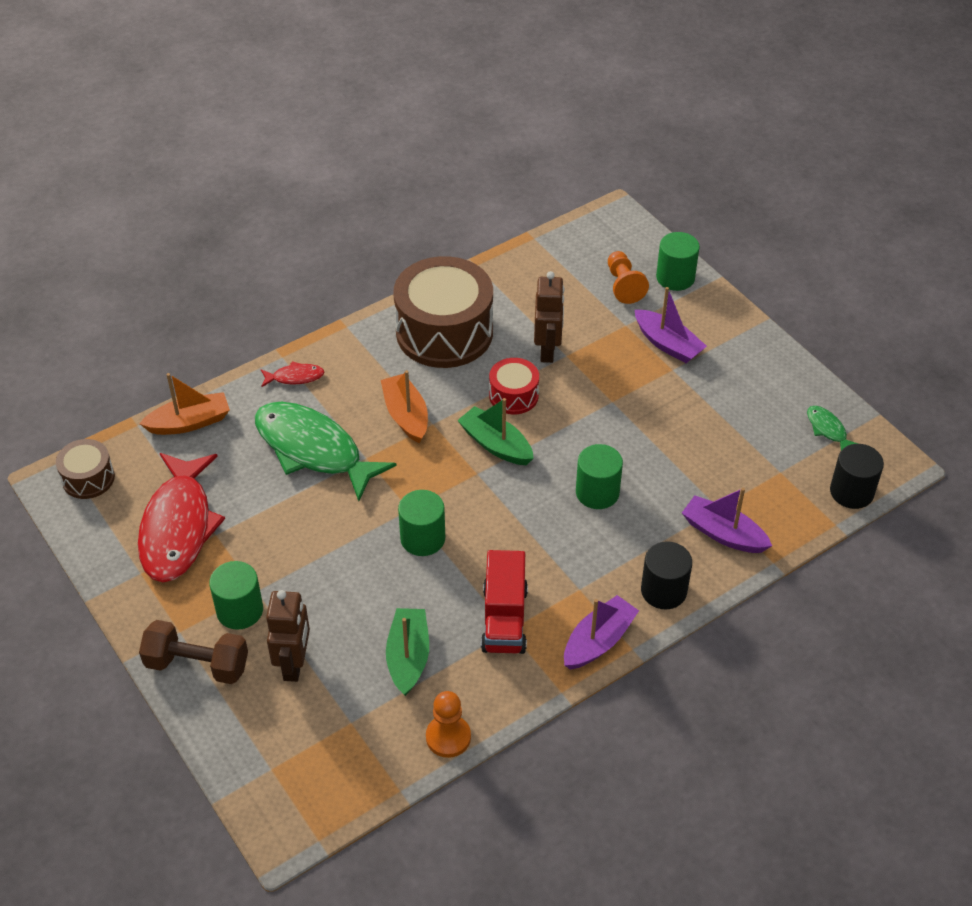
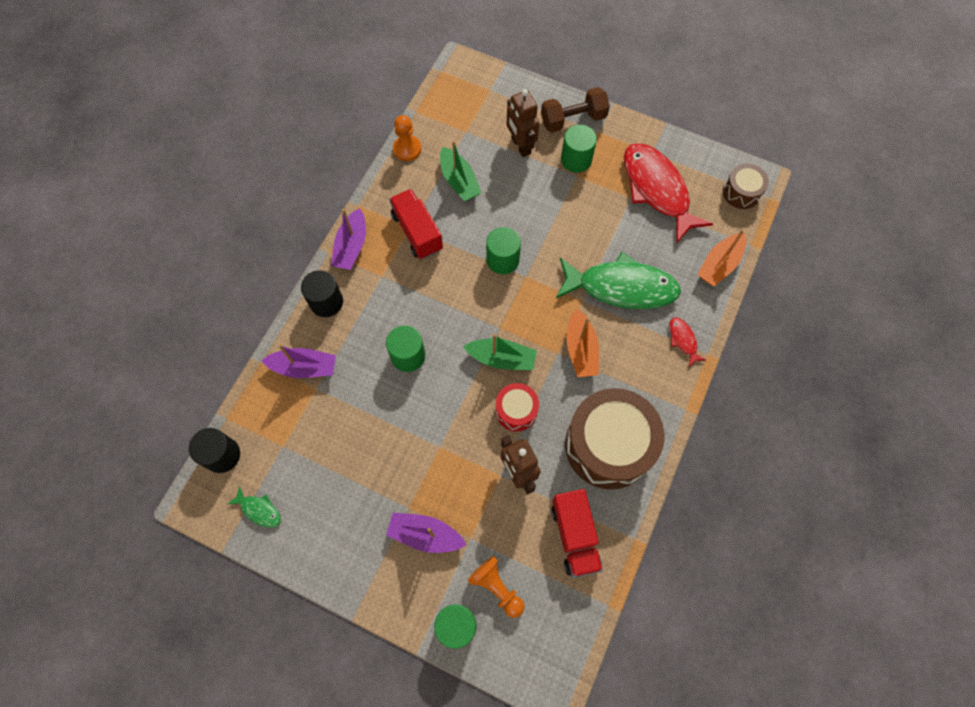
camera: 150 degrees right, 20 degrees up
(295, 377) = (683, 340): red fish -> red fish turned 105 degrees clockwise
(406, 415) = (581, 349): orange boat -> orange boat turned 45 degrees clockwise
(528, 288) = (574, 536): none -> red truck

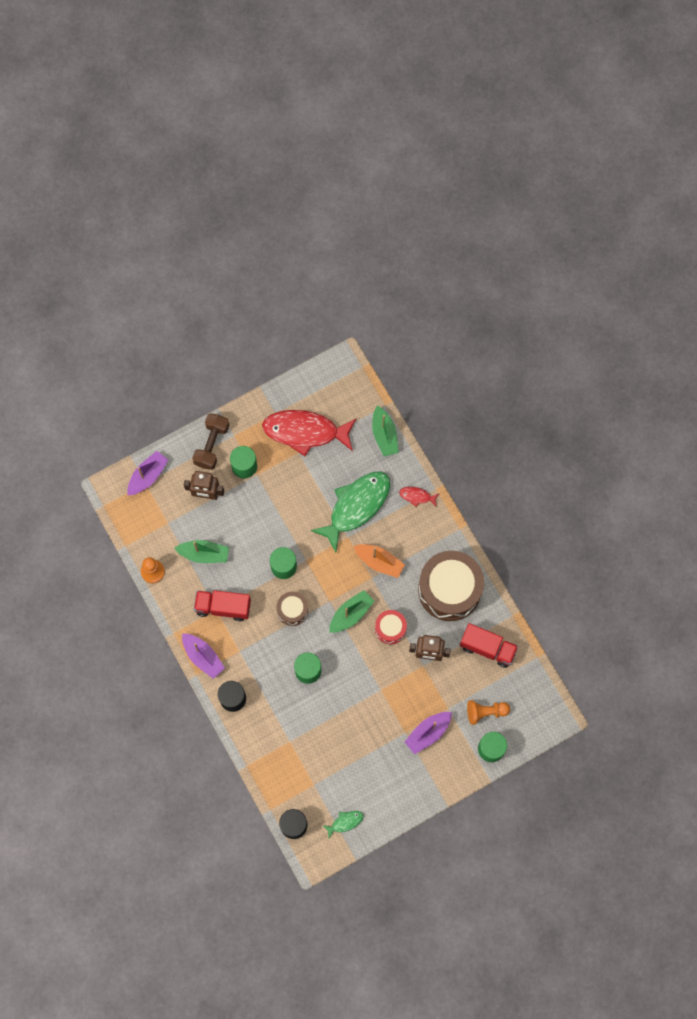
camera: 55 degrees left, 5 degrees up
(304, 367) = (270, 740): purple boat -> purple boat (148, 476)
(719, 264) = (384, 435): orange boat -> green boat
(741, 192) = (346, 381): brown drum -> brown drum (292, 610)

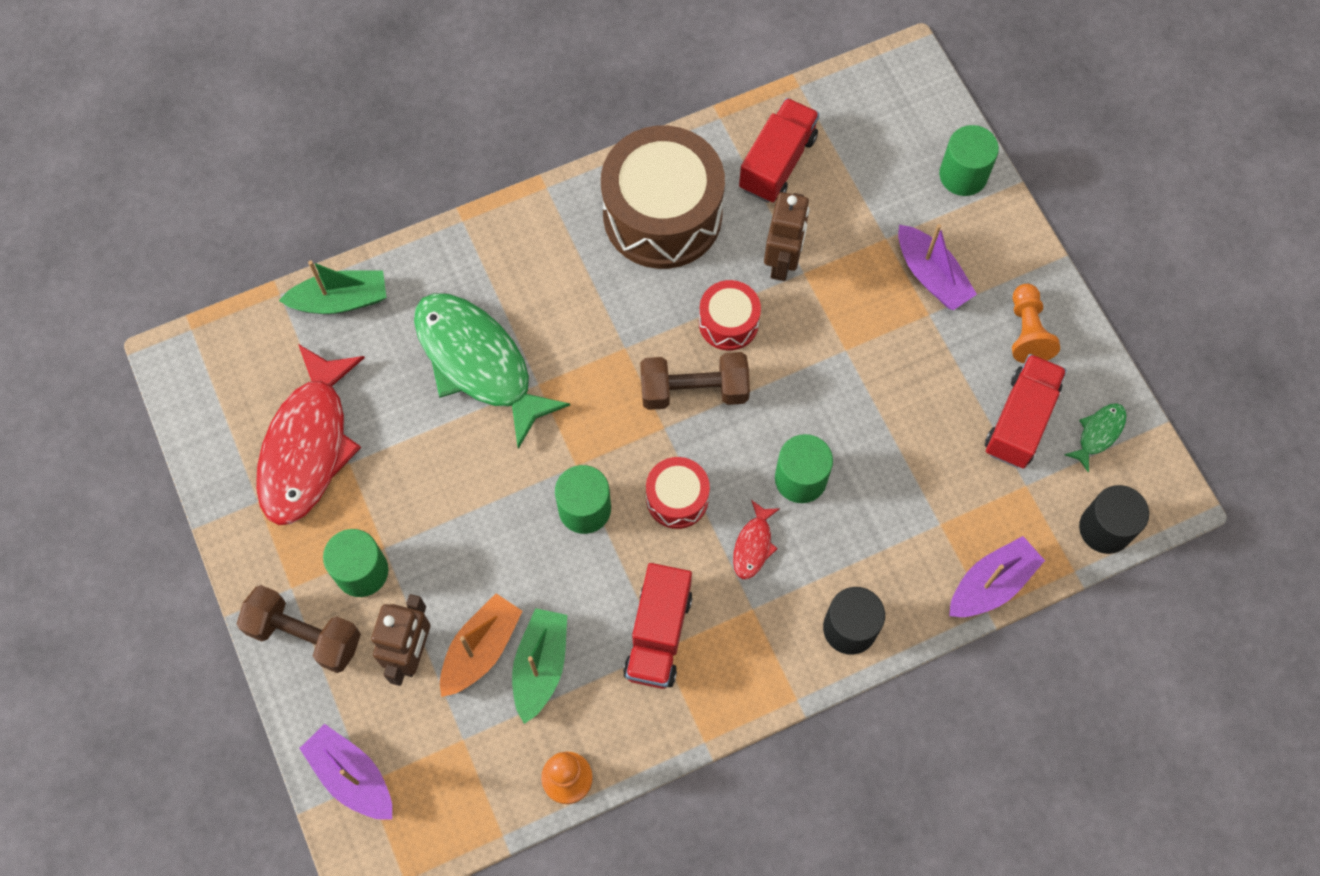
camera: 85 degrees left, 5 degrees down
(203, 657) = (760, 683): purple boat -> purple boat (991, 584)
(292, 610) = (677, 498): brown drum -> red drum
(345, 822) = (1098, 434): green fish -> green fish turned 60 degrees clockwise
(349, 781) = (1020, 420): none -> red truck
(351, 614) = (694, 390): green boat -> brown dumbbell
(379, 562) = (595, 331): orange boat -> orange boat (481, 649)
(417, 496) = (473, 254): red fish -> red fish (753, 545)
(485, 712) = (896, 177): orange pawn -> orange pawn (1027, 332)

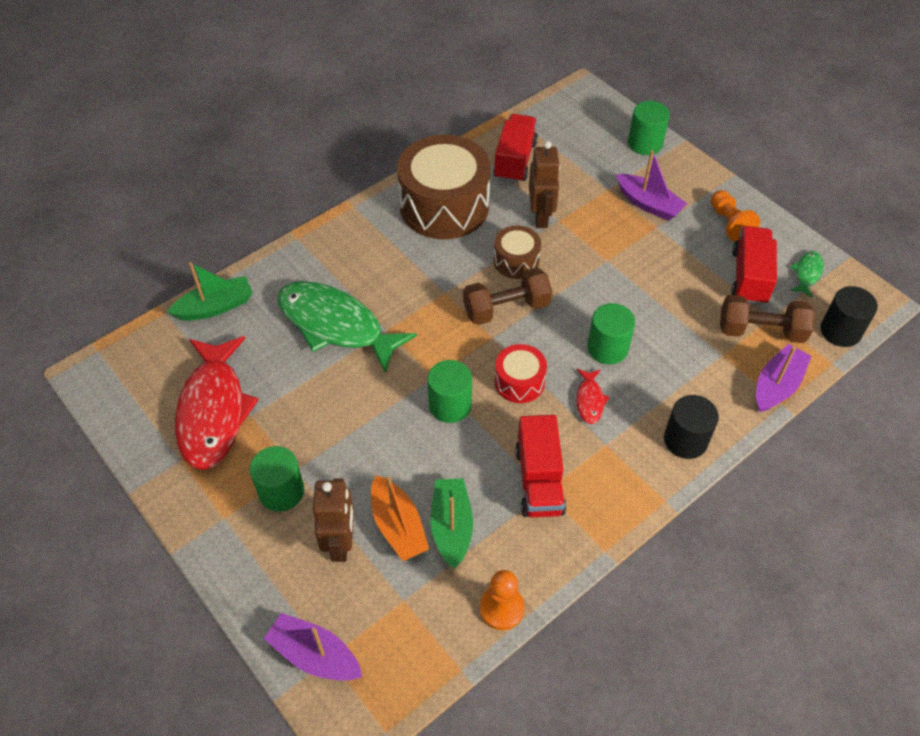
camera: 15 degrees left, 15 degrees down
(304, 635) = (244, 551): brown dumbbell -> brown dumbbell (761, 331)
(481, 649) = (398, 526): orange boat -> orange boat turned 135 degrees clockwise
(728, 322) = (516, 261): red drum -> brown drum

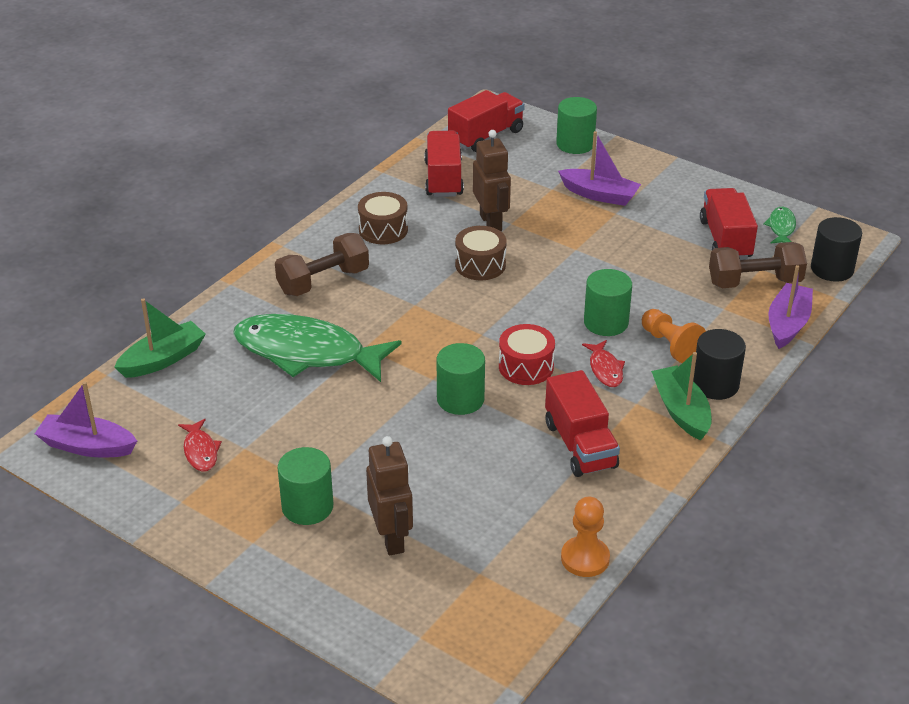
camera: 15 degrees left, 15 degrees down
(213, 411) = (200, 451): red fish -> red fish, size x0.42
(315, 655) = (404, 638): purple boat -> purple boat (87, 446)
(398, 526) = (447, 512): orange boat -> none
(444, 206) = (383, 230): brown drum -> brown drum, size x0.49
(451, 527) = (505, 501): green boat -> green boat (681, 411)
(506, 308) = (486, 307): brown dumbbell -> brown dumbbell (323, 281)
(567, 120) = (486, 136): none -> red truck
(729, 223) = (688, 198): orange pawn -> orange pawn (670, 345)

